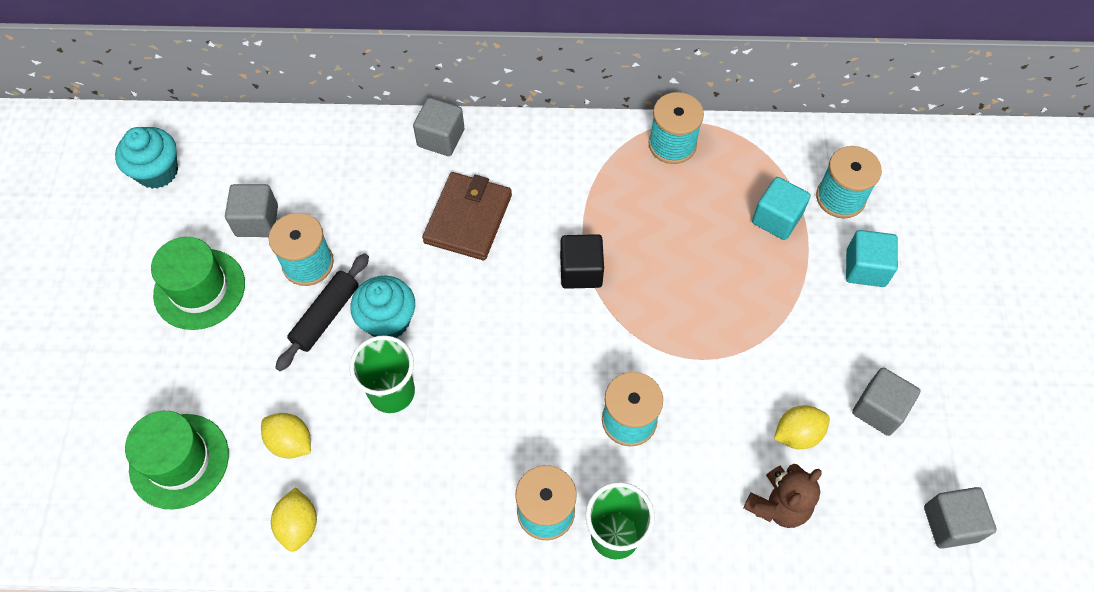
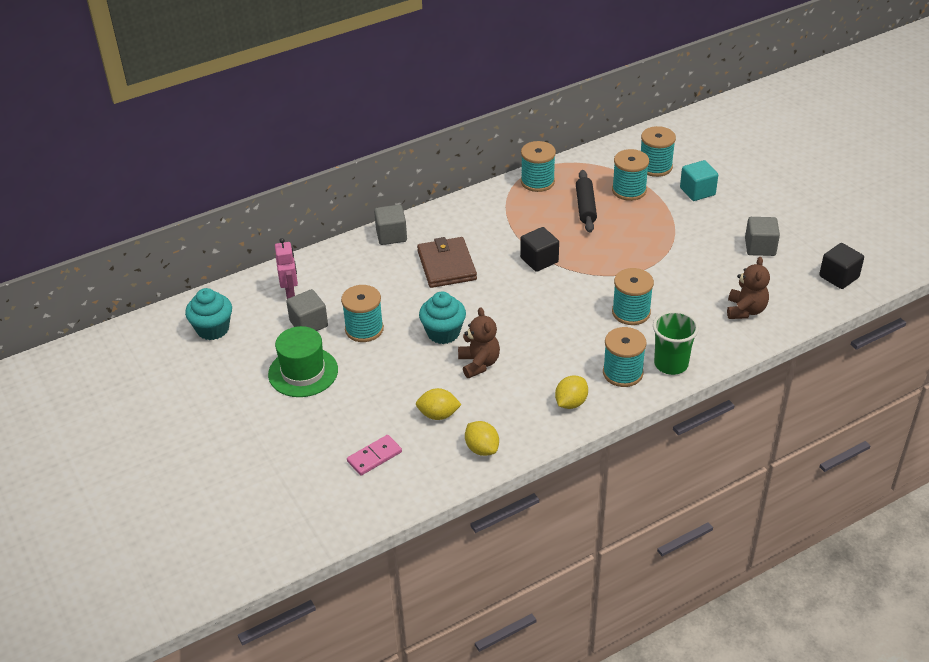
camera: 30 degrees left, 20 degrees down
(179, 461) = (374, 457): green hat -> pink domino
(273, 163) = (290, 292): none -> pink robot
(325, 316) = (401, 348): black rolling pin -> black rolling pin (585, 207)
(392, 392) = (479, 363): green cup -> brown teddy bear
(776, 219) = (629, 190): turquoise cube -> turquoise spool
(797, 434) = (727, 276): yellow lemon -> yellow lemon (571, 403)
(950, 523) = (839, 277): grey cube -> black cube

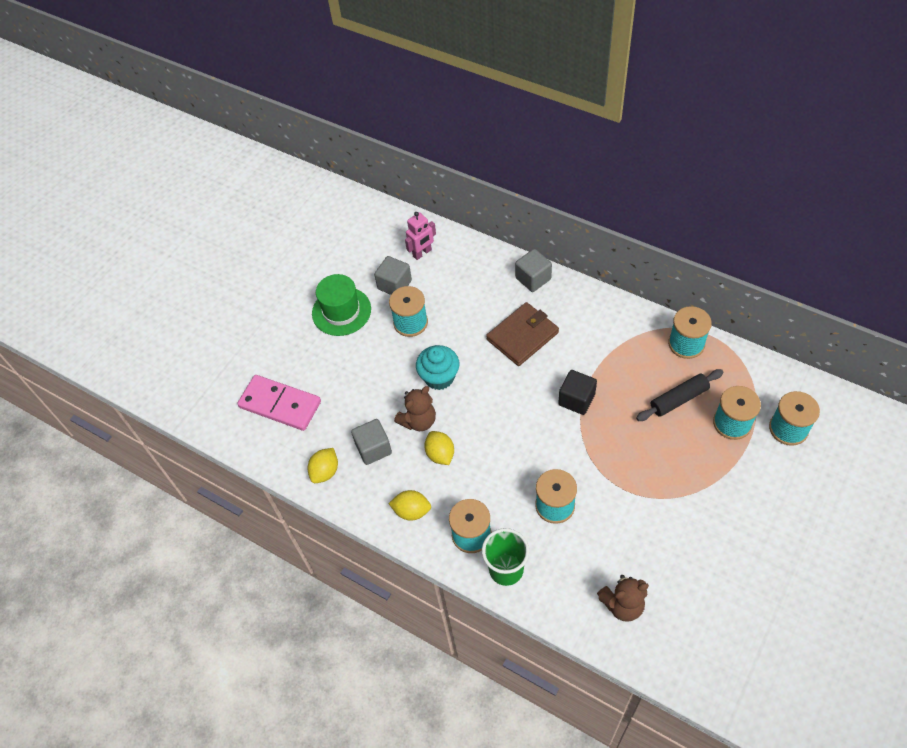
camera: 65 degrees right, 15 degrees up
(213, 329) = (353, 232): turquoise cupcake -> none
(374, 457) = (280, 404): pink domino -> pink domino, size x1.77
(438, 415) = (345, 422): yellow lemon -> yellow lemon (440, 454)
(697, 191) = (778, 483): turquoise cube -> none
(760, 247) = (730, 579): grey cube -> grey cube (373, 448)
(839, 277) = (737, 676): black cube -> none

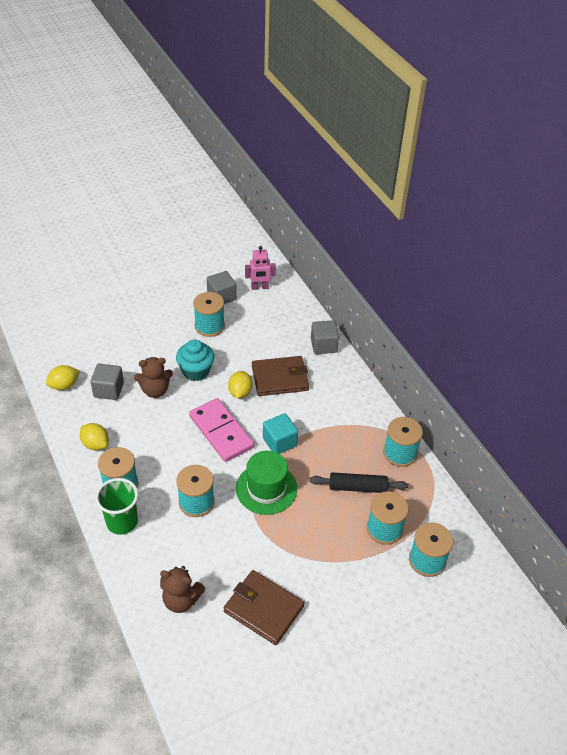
camera: 25 degrees right, 10 degrees down
(280, 404) = (76, 328): pink domino -> pink domino (221, 432)
(341, 311) = (170, 294): green hat -> green hat (266, 488)
(440, 454) = (149, 420): yellow lemon -> yellow lemon (240, 392)
(576, 399) = (279, 442): black cube -> turquoise cube
(697, 564) = (263, 609): none -> brown wallet

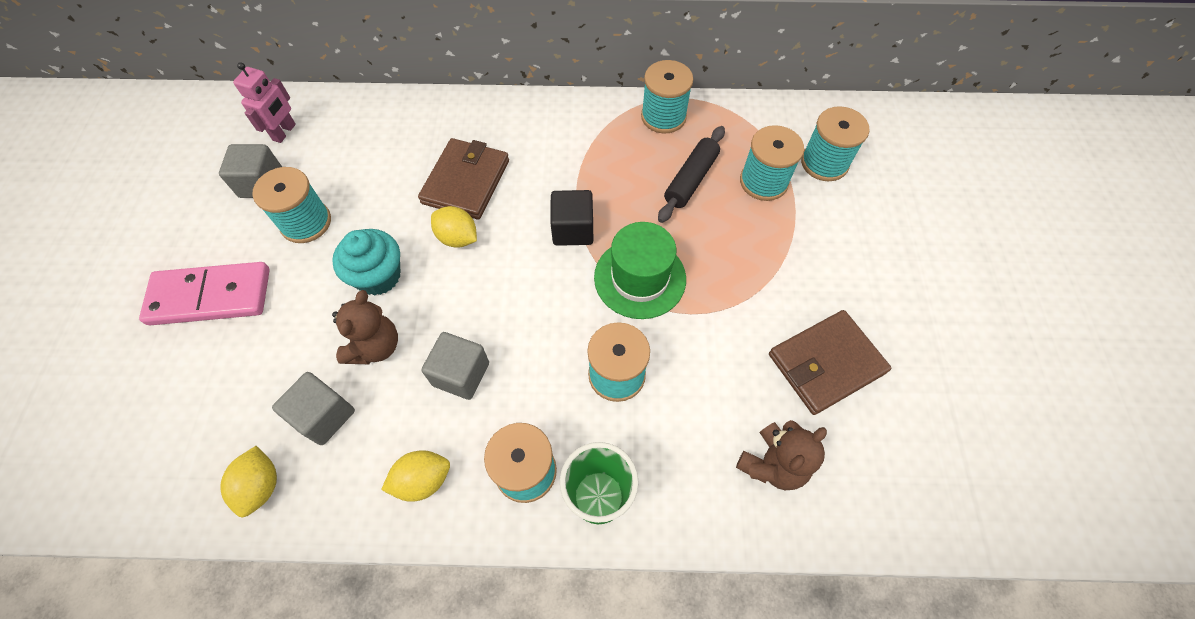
camera: 60 degrees left, 15 degrees up
(221, 432) = (512, 290): pink domino -> pink domino (210, 296)
(279, 442) = (573, 229): turquoise cube -> black cube
(323, 345) = (446, 111): grey cube -> grey cube (461, 374)

